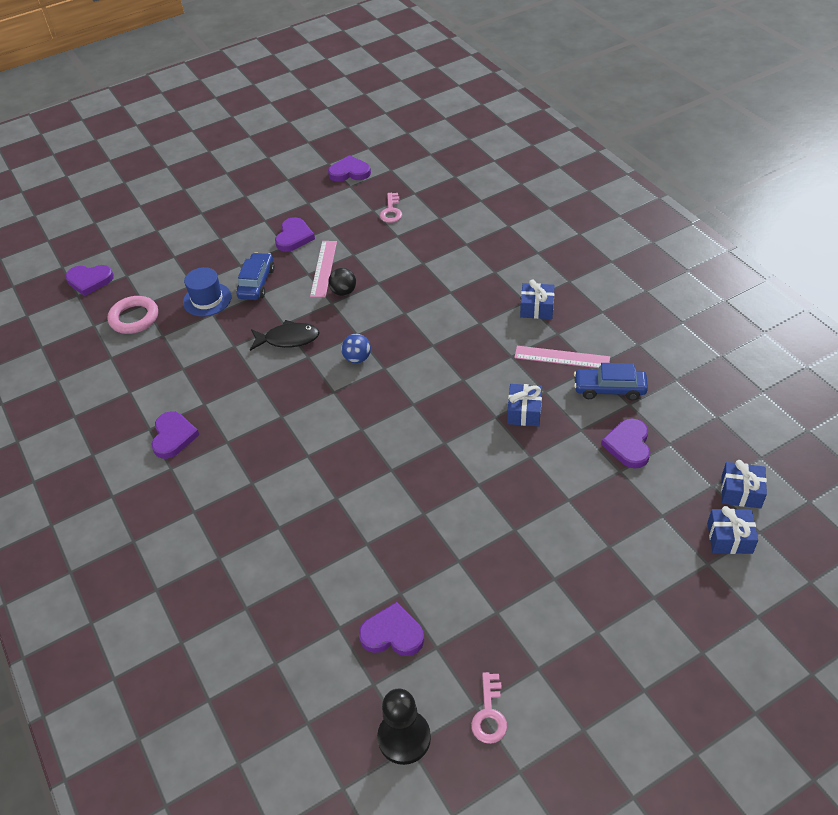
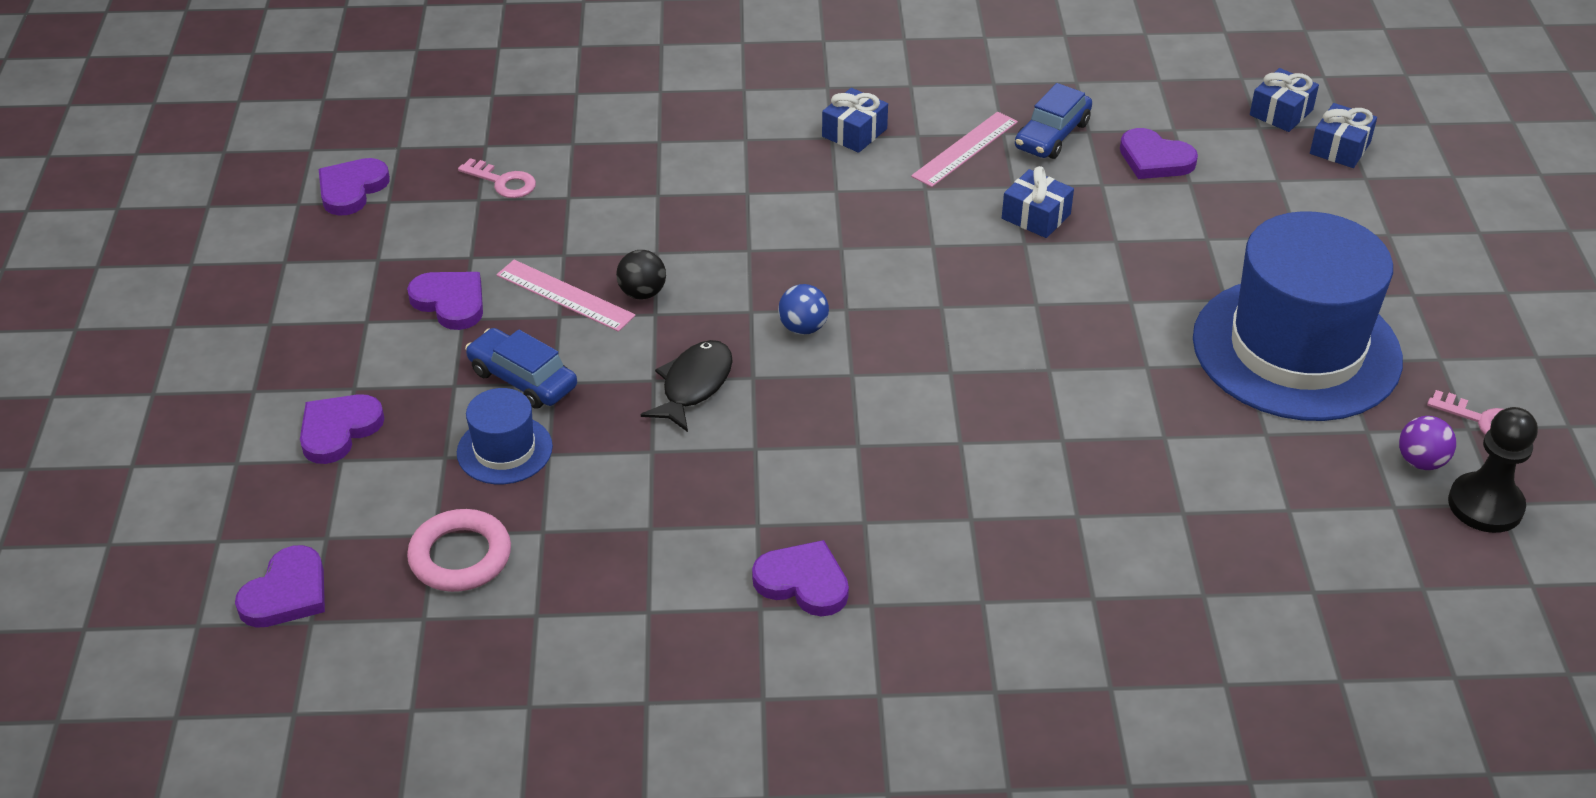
camera: 65 degrees left, 5 degrees down
(392, 634) = (1327, 463): purple heart -> purple heart (338, 430)
(425, 687) = (1421, 461): none -> purple ball
(491, 582) = (1296, 349): none -> blue hat

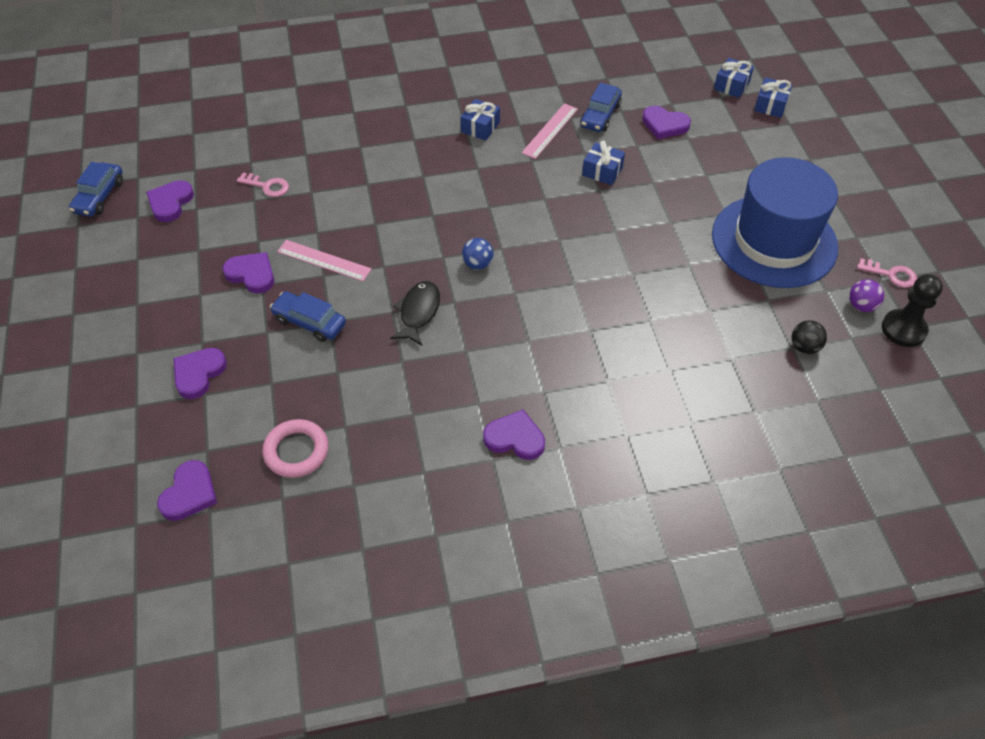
camera: 10 degrees left, 10 degrees up
(248, 169) = (99, 196): none -> blue car
(504, 450) = (308, 373): blue hat -> none
(642, 293) = (372, 253): black ball -> black ball (804, 347)

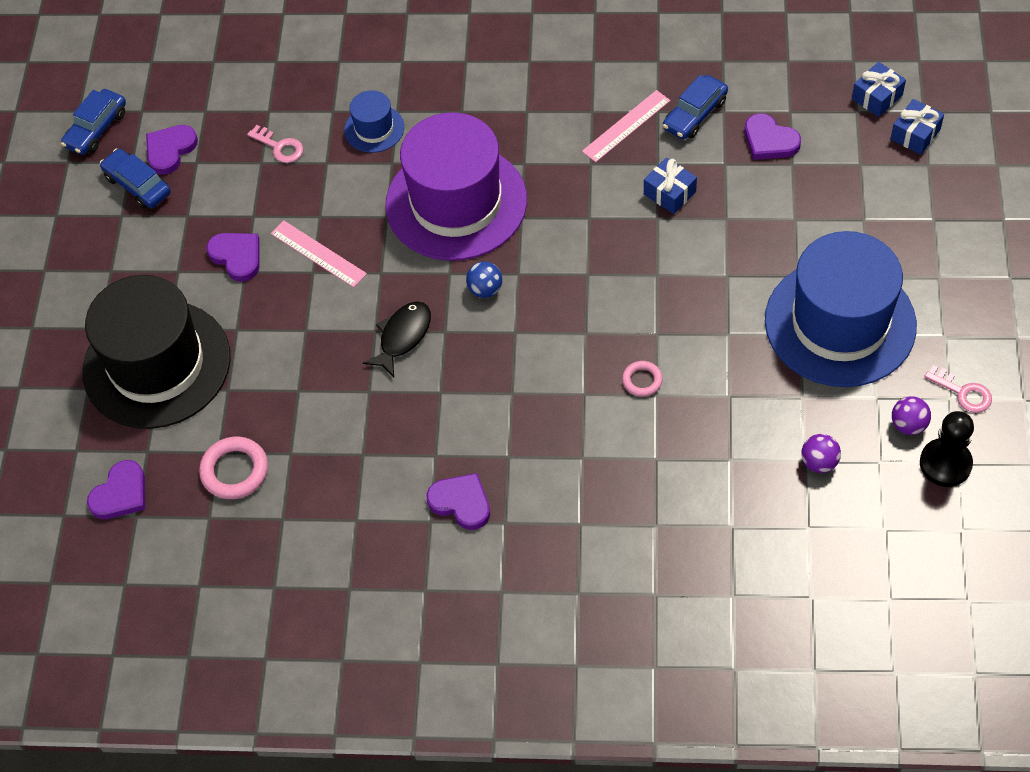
camera: 20 degrees right, 5 degrees up
(198, 374) = (157, 364): purple heart -> black hat
(309, 322) = (284, 326): blue car -> blue car (138, 185)
(345, 161) = (374, 129): none -> blue hat
(431, 204) = (456, 202): none -> purple hat
(480, 127) = (544, 107): blue gift -> none
(634, 311) = (642, 380): none -> pink ring
(804, 347) = (819, 462): black ball -> purple ball

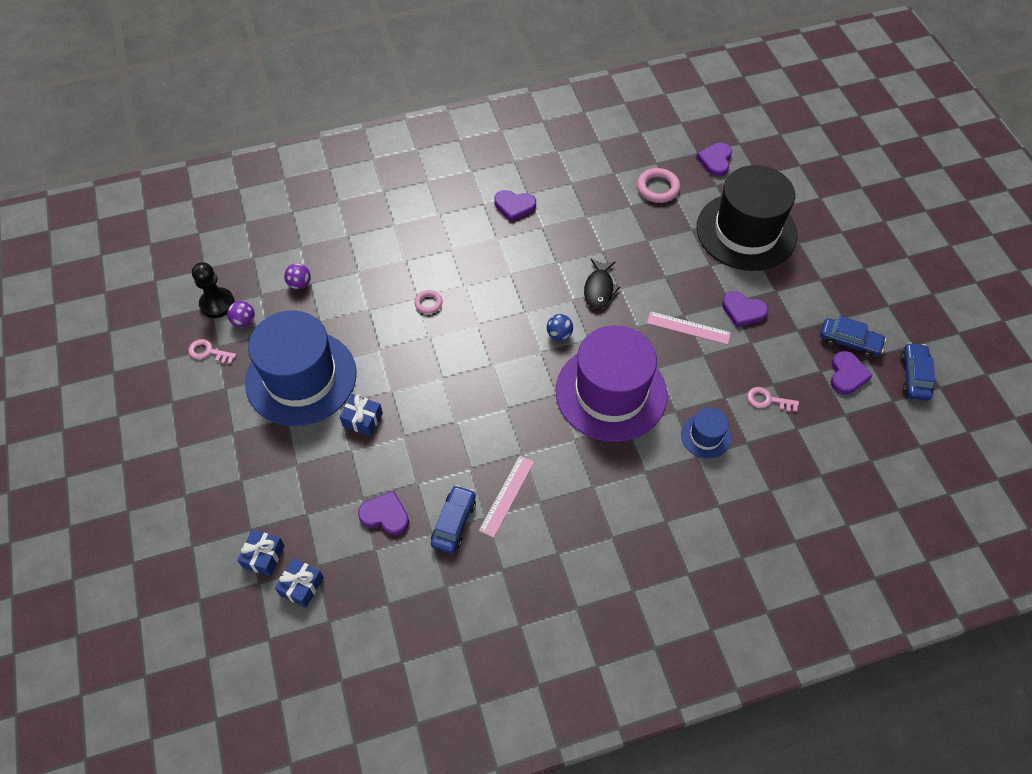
camera: 155 degrees right, 0 degrees up
(669, 193) = (452, 445): blue gift -> blue gift (362, 419)

